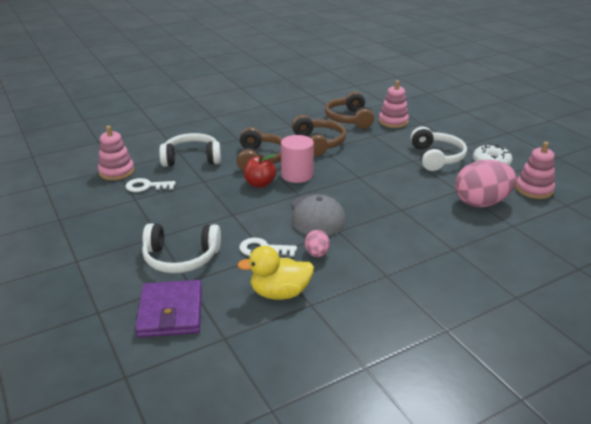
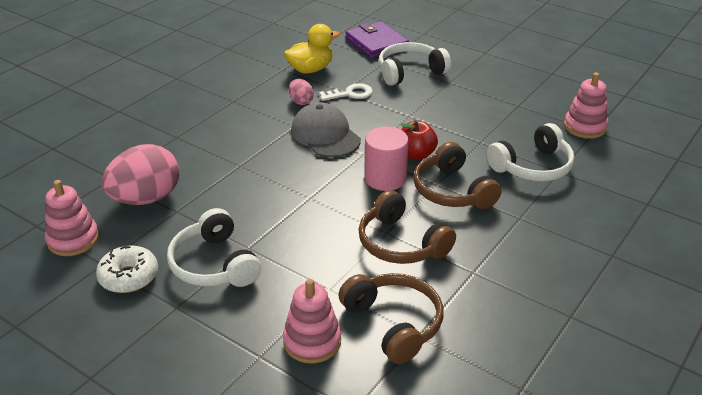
camera: 155 degrees right, 5 degrees up
(146, 186) = (528, 120): white key -> none

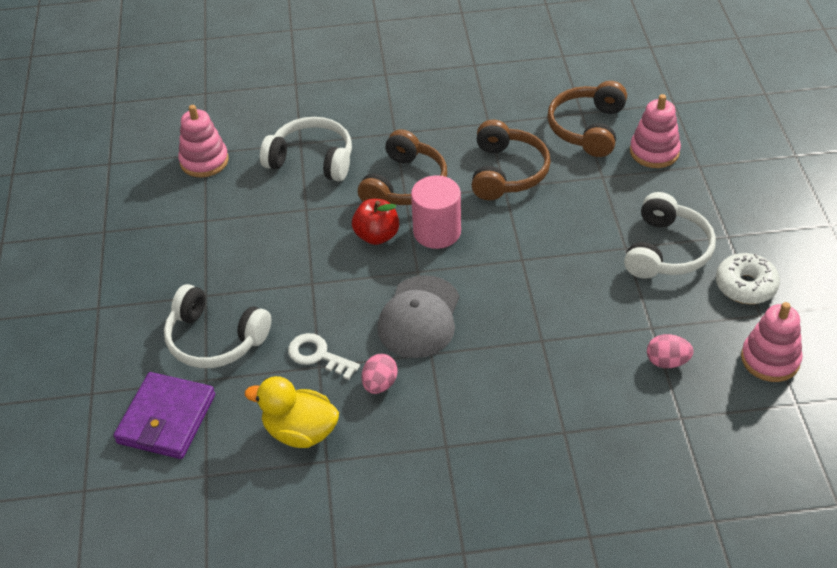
camera: 130 degrees left, 10 degrees up
(146, 199) = (667, 362): pink egg -> pink egg, size x0.48

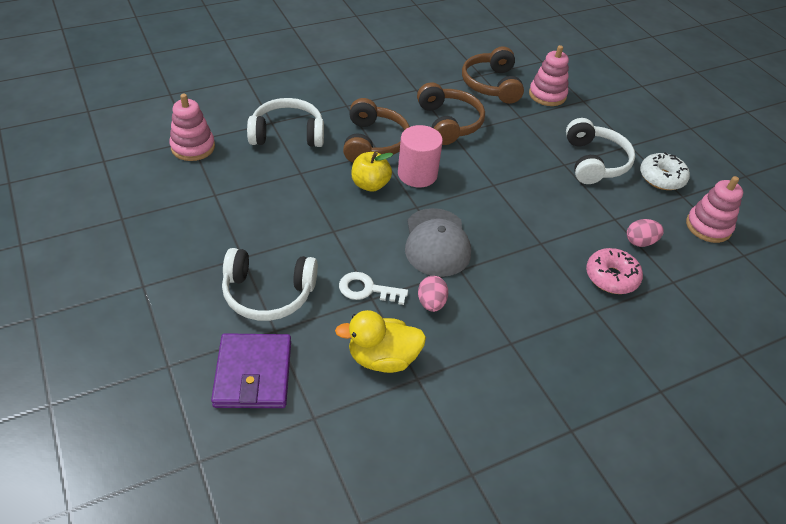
camera: 25 degrees left, 0 degrees up
(377, 236) = (370, 184): red apple -> yellow apple
(605, 397) = (611, 277): none -> pink donut

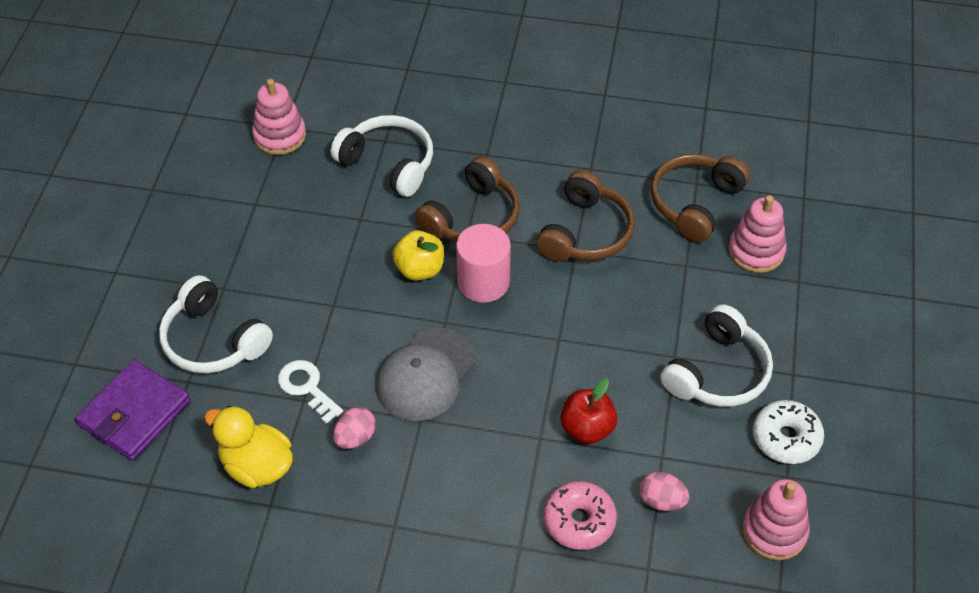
camera: 40 degrees right, 5 degrees up
(561, 224) = (587, 428): none -> red apple

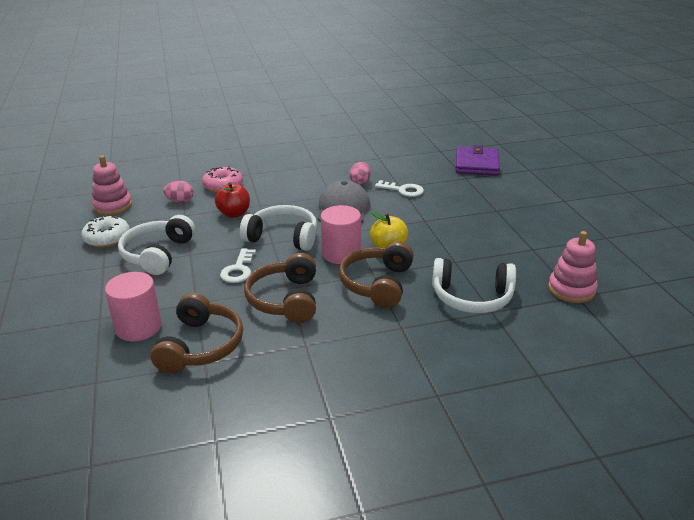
camera: 155 degrees right, 20 degrees down
(213, 340) = (473, 192): white headphones -> white headphones (283, 237)
(256, 466) = (398, 165): yellow duck -> none
(621, 301) = (238, 270): none -> white key
(756, 251) = (138, 327): pink stacking toy -> pink cylinder

